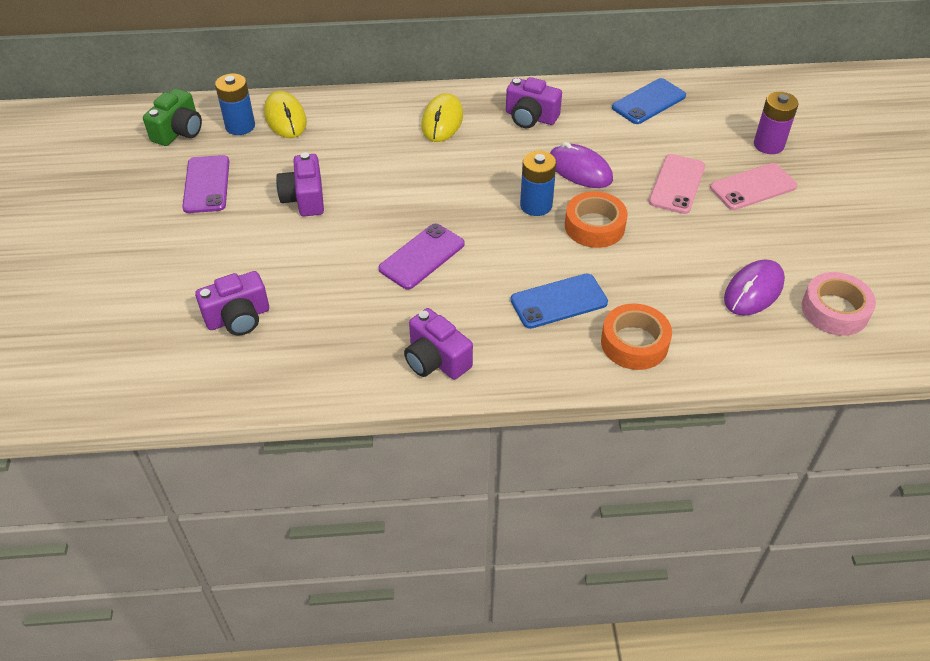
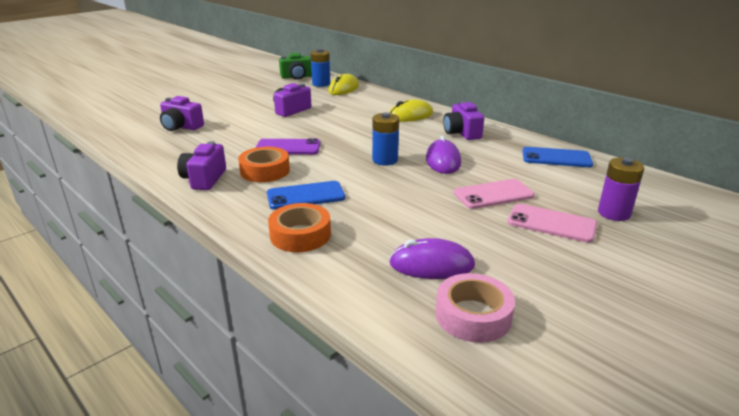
camera: 50 degrees right, 20 degrees down
(207, 184) = (268, 92): purple phone -> none
(559, 301) = (306, 196): blue phone -> blue phone turned 45 degrees counterclockwise
(594, 226) = (397, 183): orange tape -> orange tape (265, 171)

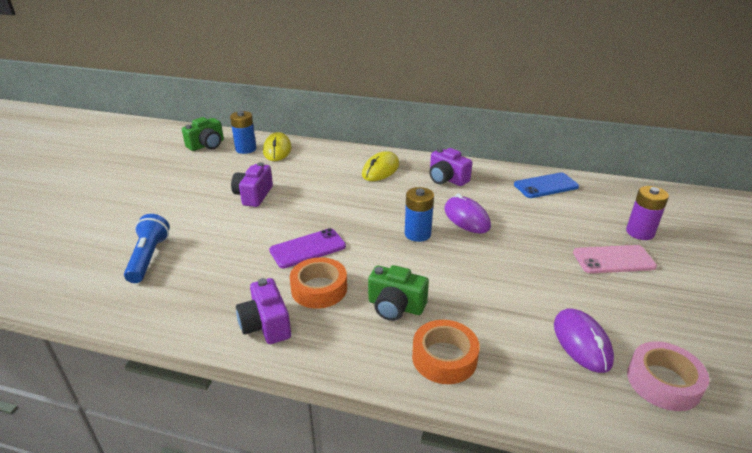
camera: 30 degrees left, 5 degrees up
(181, 127) = (149, 257): purple camera -> blue flashlight
(306, 196) = (395, 306): blue phone -> green camera
(431, 265) = (582, 342): purple mouse -> purple mouse turned 75 degrees counterclockwise
(493, 194) = (544, 244): pink phone -> none

